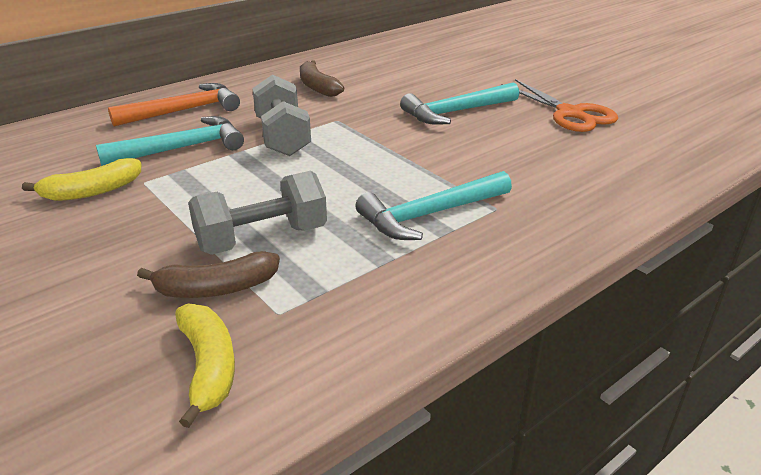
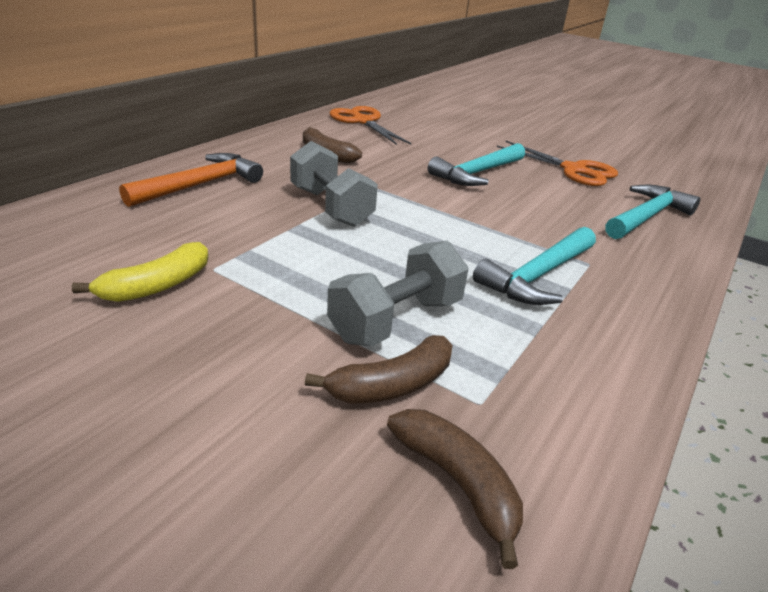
camera: 20 degrees left, 0 degrees up
(182, 148) = (230, 226): turquoise hammer -> turquoise hammer (647, 216)
(208, 366) = (457, 482): yellow banana -> brown banana
(380, 55) = (362, 121): none -> orange scissors

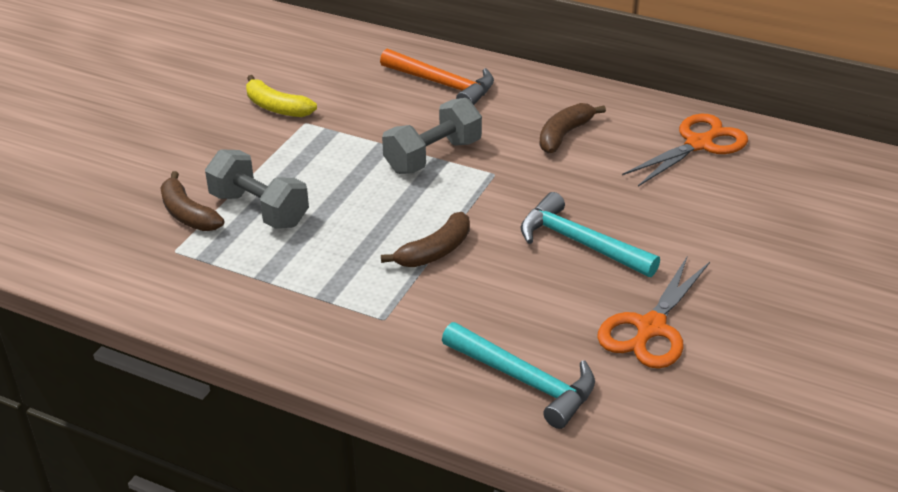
camera: 85 degrees right, 5 degrees up
(457, 482) = (110, 243): brown banana -> brown banana (435, 251)
(537, 276) = (346, 282): turquoise hammer -> none

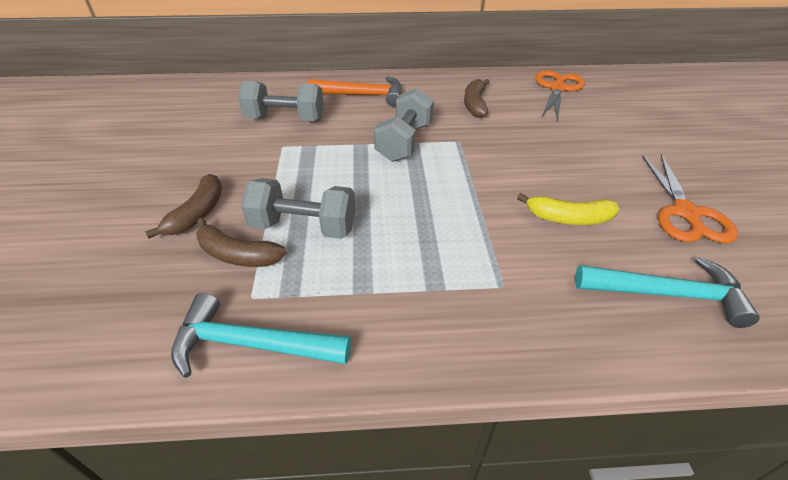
camera: 30 degrees left, 5 degrees up
(277, 107) = (249, 142): yellow banana -> yellow banana (569, 218)
(333, 91) = (285, 119): none -> grey dumbbell
(435, 251) = (480, 211): brown banana -> brown banana (198, 213)
(579, 242) = (568, 169): turquoise hammer -> turquoise hammer (251, 344)

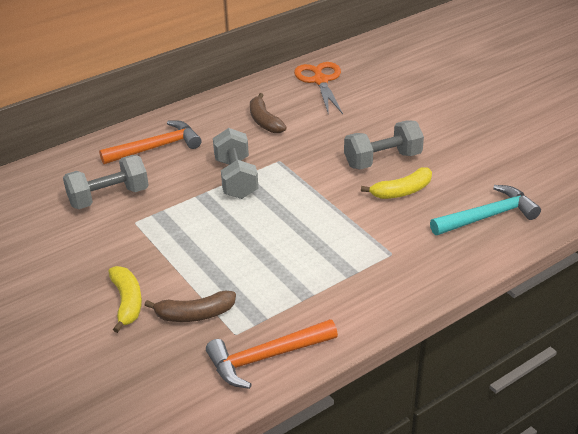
camera: 30 degrees left, 5 degrees down
(198, 213) = (127, 302): brown banana -> yellow banana
(251, 344) = (265, 358): turquoise hammer -> orange hammer
(303, 227) = (223, 275): grey dumbbell -> grey dumbbell (382, 160)
(686, 213) = (472, 157): orange scissors -> none

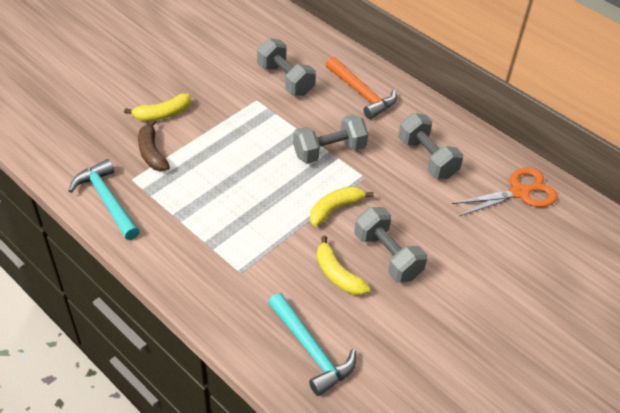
camera: 75 degrees right, 10 degrees up
(264, 121) = (427, 158): brown banana -> grey dumbbell
(265, 358) = (107, 200): orange hammer -> turquoise hammer
(318, 183) = (335, 209): none -> yellow banana

